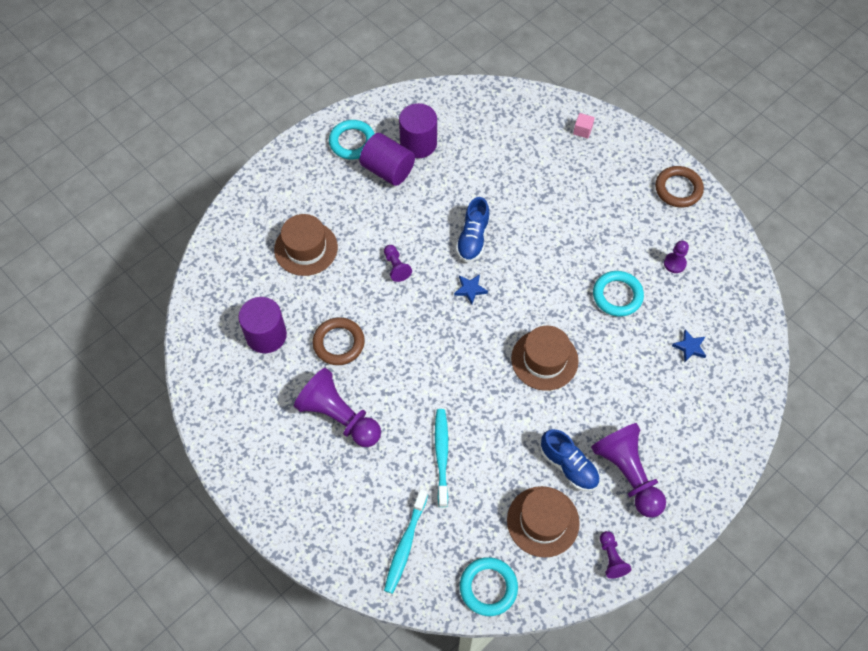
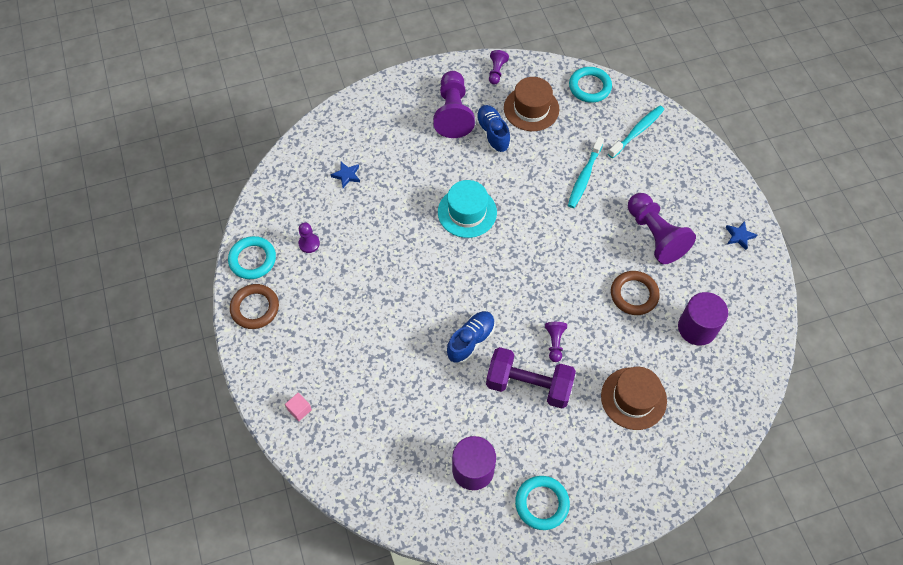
camera: 155 degrees left, 0 degrees up
(388, 170) = (518, 451): purple cylinder -> none
(403, 222) = (528, 385): none -> purple dumbbell
(470, 289) = (497, 294): blue star -> blue star (739, 236)
(544, 360) = (467, 212): brown hat -> turquoise hat
(617, 295) = (375, 237): turquoise ring -> turquoise ring (252, 259)

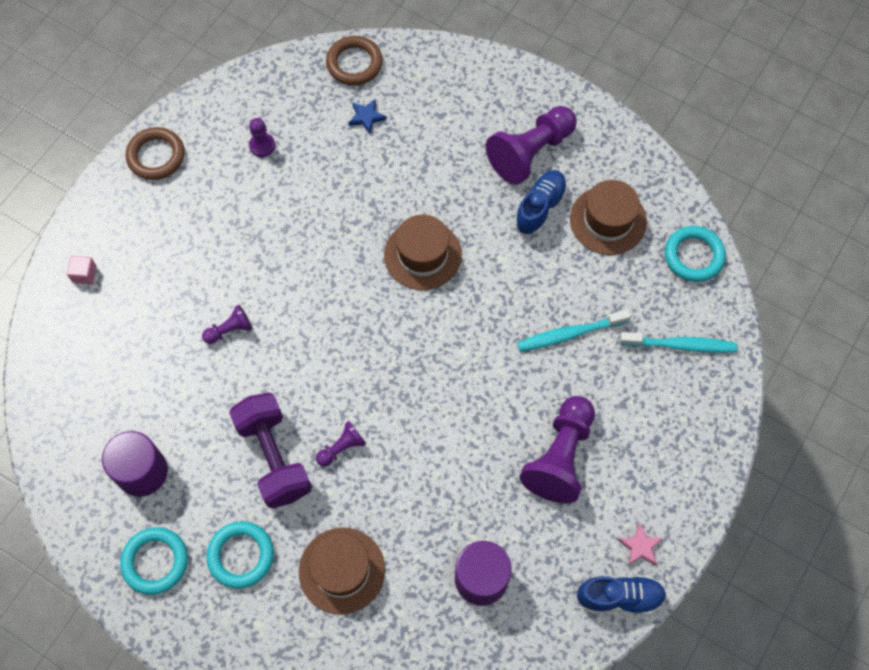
camera: 50 degrees right, 5 degrees up
(252, 259) = (204, 113): turquoise ring -> turquoise ring (241, 556)
(467, 212) = (422, 255): turquoise hat -> brown hat
(471, 340) = (278, 367): blue shoe -> blue shoe (619, 597)
(496, 71) = (623, 153): purple pawn -> purple pawn (230, 330)
(634, 294) = (466, 486): brown ring -> brown ring (354, 63)
(739, 236) = (640, 546): blue star -> pink star

